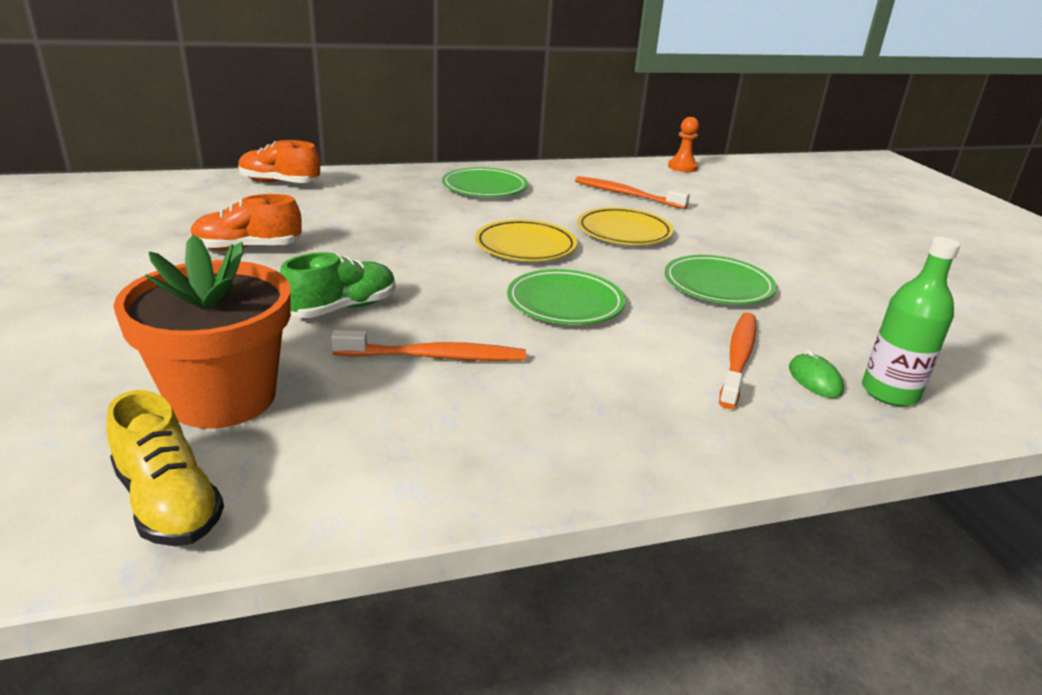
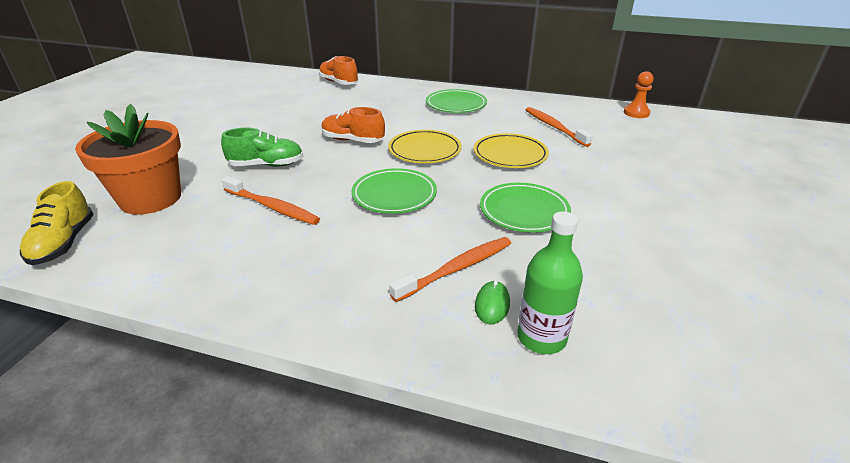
camera: 35 degrees right, 5 degrees up
(248, 248) = (270, 119): orange shoe -> orange shoe (353, 140)

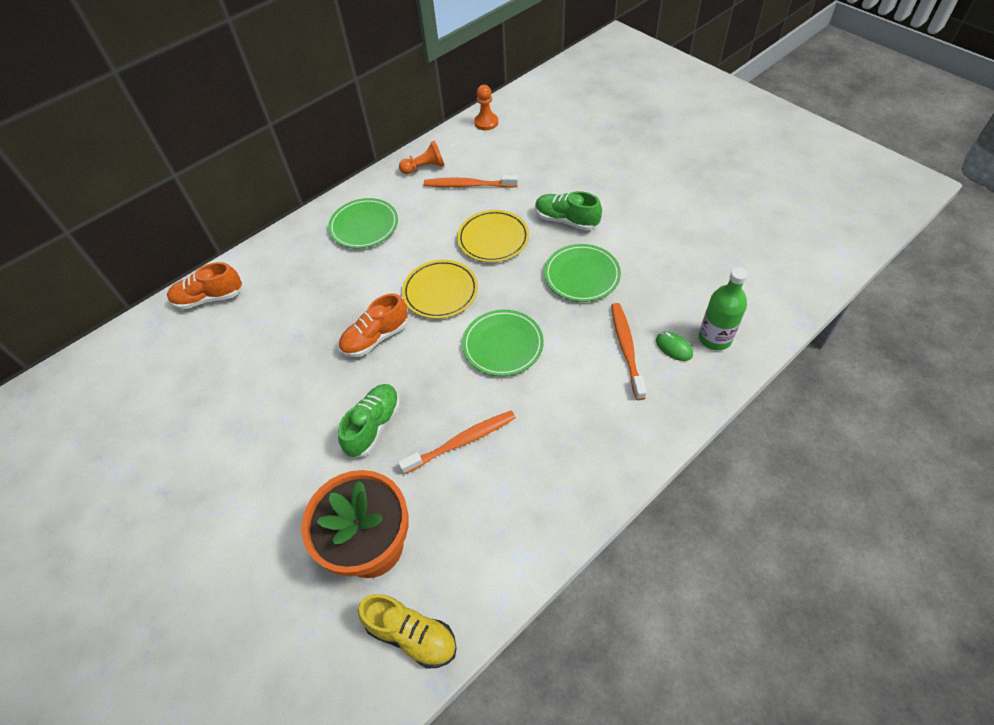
camera: 55 degrees left, 20 degrees up
(545, 106) = (424, 168): none -> orange pawn
(583, 182) = (566, 220): none -> green shoe

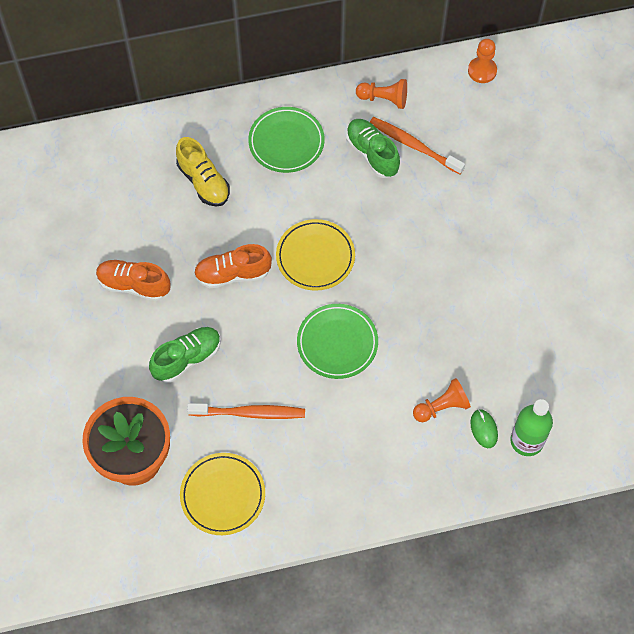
camera: 25 degrees right, 10 degrees up
(209, 298) = (109, 150): orange shoe -> orange shoe (134, 285)
(412, 635) = (128, 541): yellow shoe -> yellow shoe (203, 182)
(493, 239) = (398, 224): yellow plate -> yellow plate (223, 495)
(566, 220) = (481, 241): green shoe -> green shoe (372, 154)
(582, 275) = (454, 311): green plate -> none
(626, 348) = (442, 407): orange toothbrush -> orange pawn

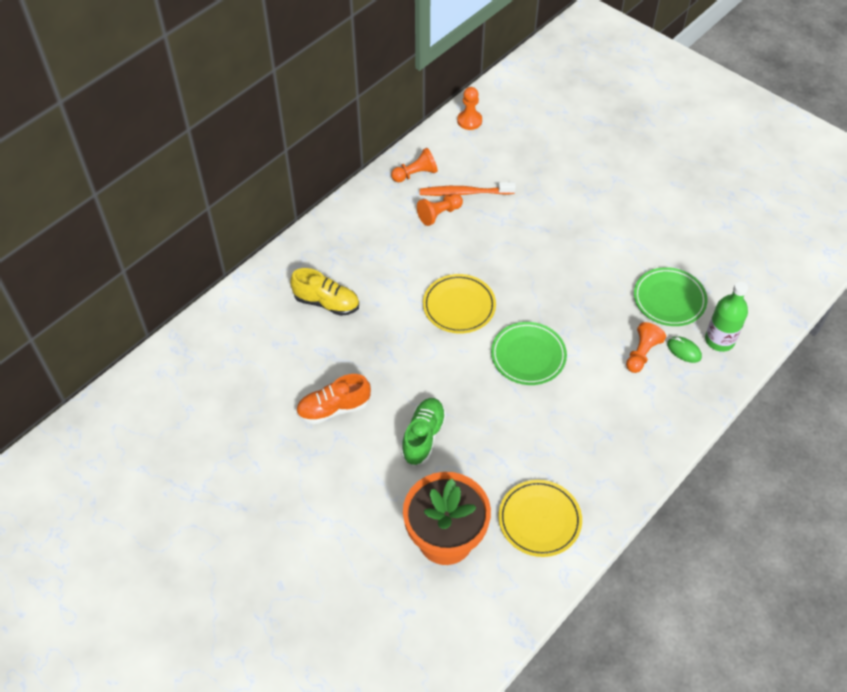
camera: 35 degrees left, 10 degrees down
(233, 274) = (406, 354): orange shoe -> none
(250, 413) = (507, 446): orange toothbrush -> none
(286, 142) = (368, 241): green plate -> green plate (669, 299)
(372, 154) = (439, 214): green shoe -> orange pawn

